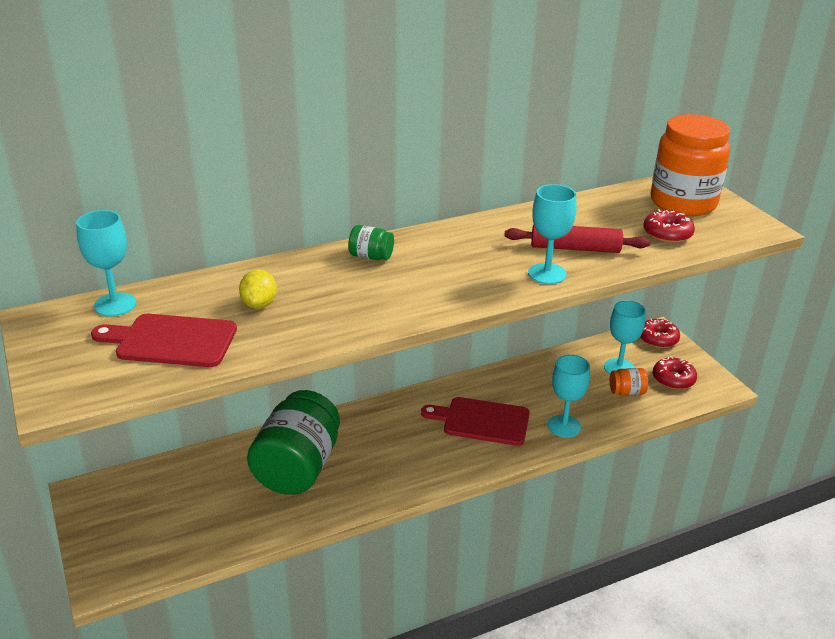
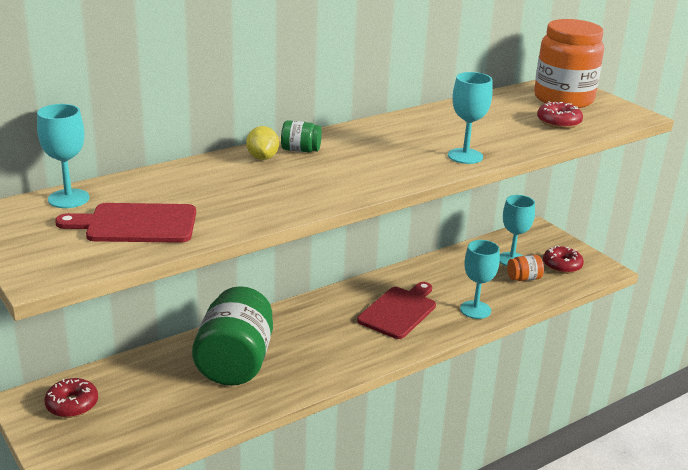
camera: 10 degrees left, 5 degrees down
(259, 304) = (210, 191): yellow lemon -> yellow lemon (262, 157)
(482, 421) = (399, 311): red cutting board -> red cutting board turned 120 degrees clockwise
(575, 248) = (482, 136): red rolling pin -> none
(658, 339) = (539, 234): red donut -> red donut (72, 404)

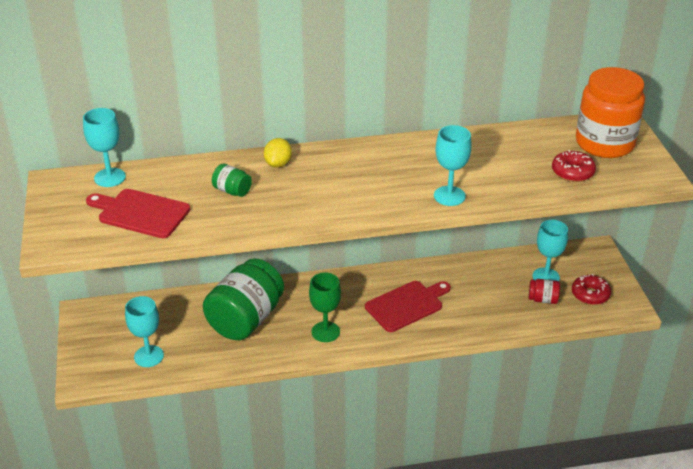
camera: 25 degrees right, 10 degrees up
(72, 404) = (112, 324): red donut -> none
(300, 150) = (314, 161): green jar -> green jar (232, 191)
(333, 354) = (325, 332): none -> green goblet
(475, 310) = (474, 320): turquoise goblet -> turquoise goblet (149, 356)
(524, 278) = (543, 299): orange jar -> red jar

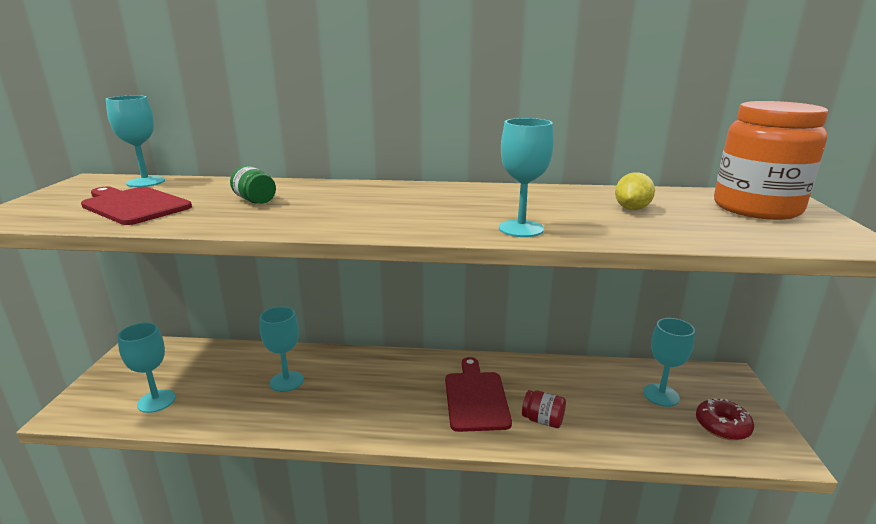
camera: 15 degrees right, 15 degrees down
(246, 319) = (286, 381): green jar -> turquoise goblet
(278, 164) = (329, 189): yellow lemon -> yellow lemon (632, 209)
(325, 332) = (365, 410): green goblet -> none
(406, 305) = (476, 398): red cutting board -> red cutting board turned 75 degrees counterclockwise
(543, 299) = (654, 421): red jar -> red jar (543, 420)
(572, 172) = (709, 226): red donut -> none

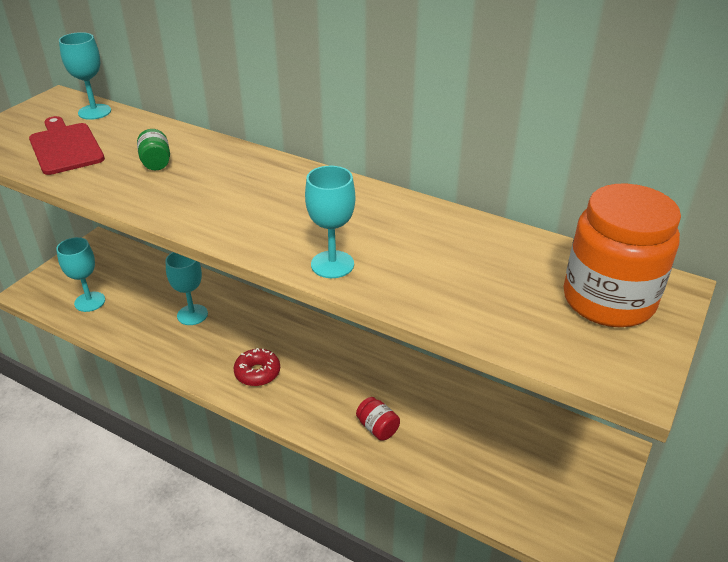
camera: 25 degrees right, 15 degrees up
(476, 398) = (336, 385): red cutting board -> none
(632, 209) = (472, 264): yellow lemon -> none
(661, 395) = (515, 444): turquoise goblet -> none
(722, 426) = (545, 497): red donut -> red donut (257, 373)

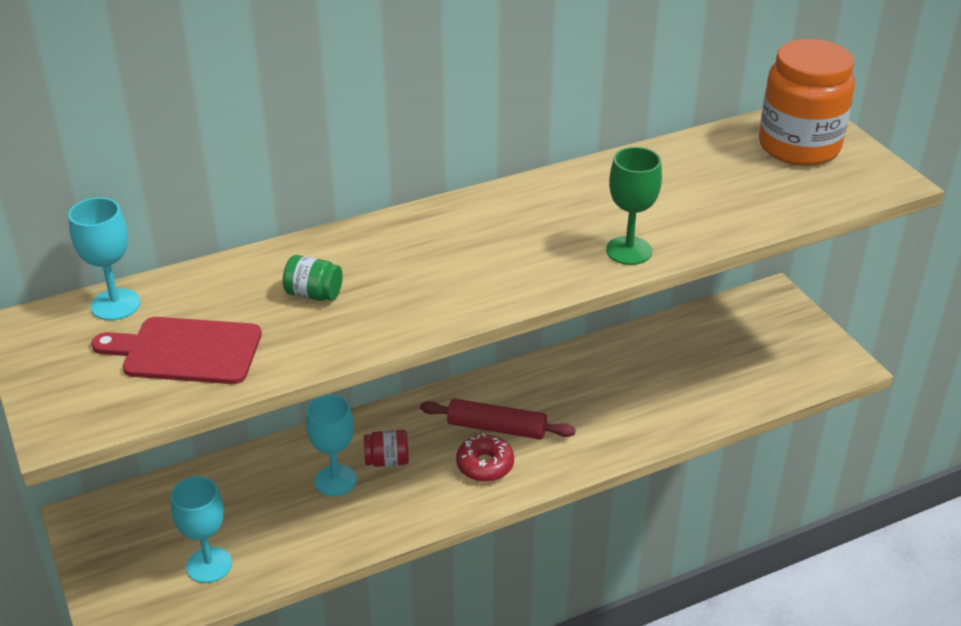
camera: 55 degrees left, 0 degrees up
(298, 361) = (496, 428): none -> red rolling pin
(332, 264) = (629, 250): turquoise goblet -> green goblet
(377, 428) = (636, 415): red jar -> red jar (387, 460)

